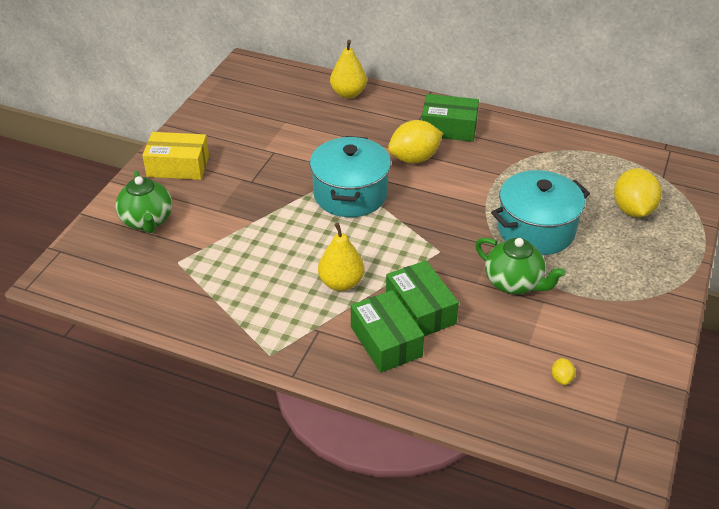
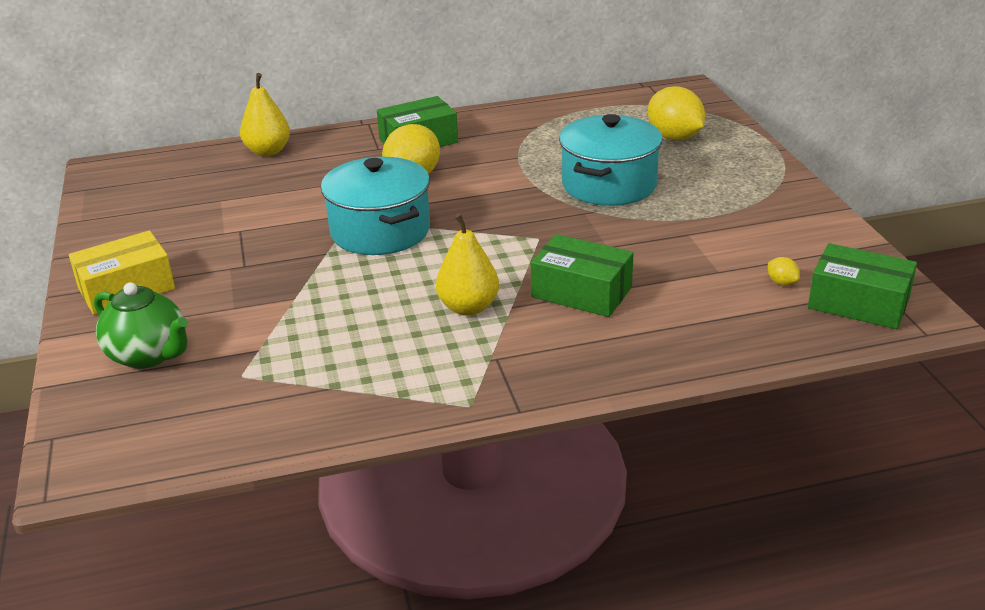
camera: 35 degrees left, 10 degrees down
(386, 341) = (581, 333): green box -> green box (858, 303)
(514, 283) = (643, 232): green teapot -> none

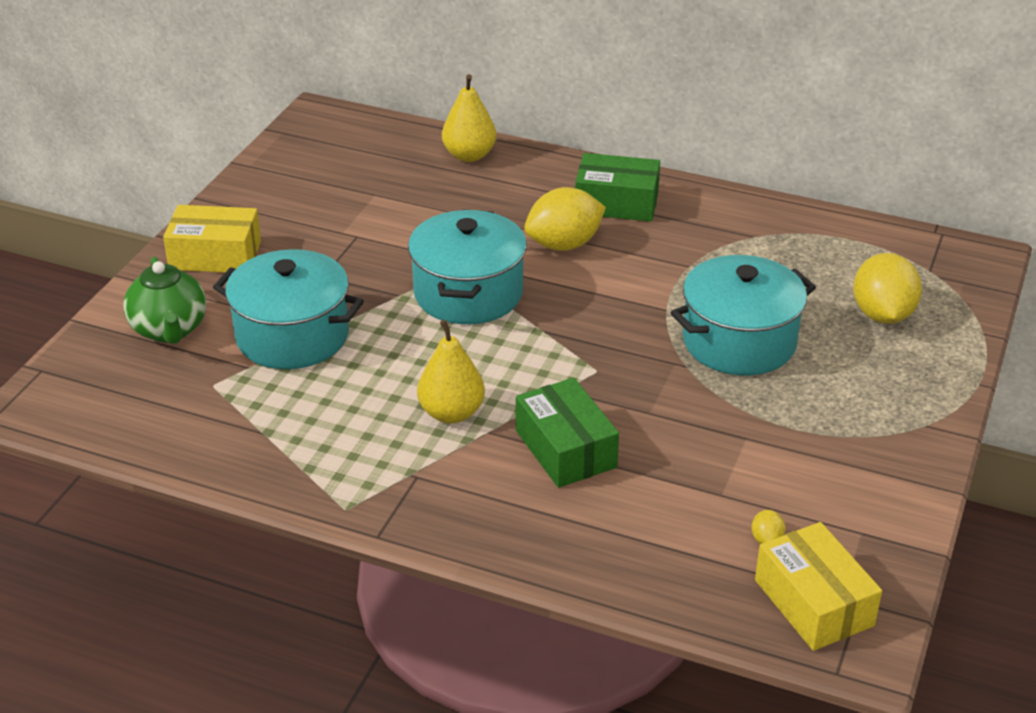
camera: 35 degrees right, 5 degrees up
(270, 313) = (292, 336): none -> turquoise pot
(858, 303) = (814, 602): green box -> yellow box

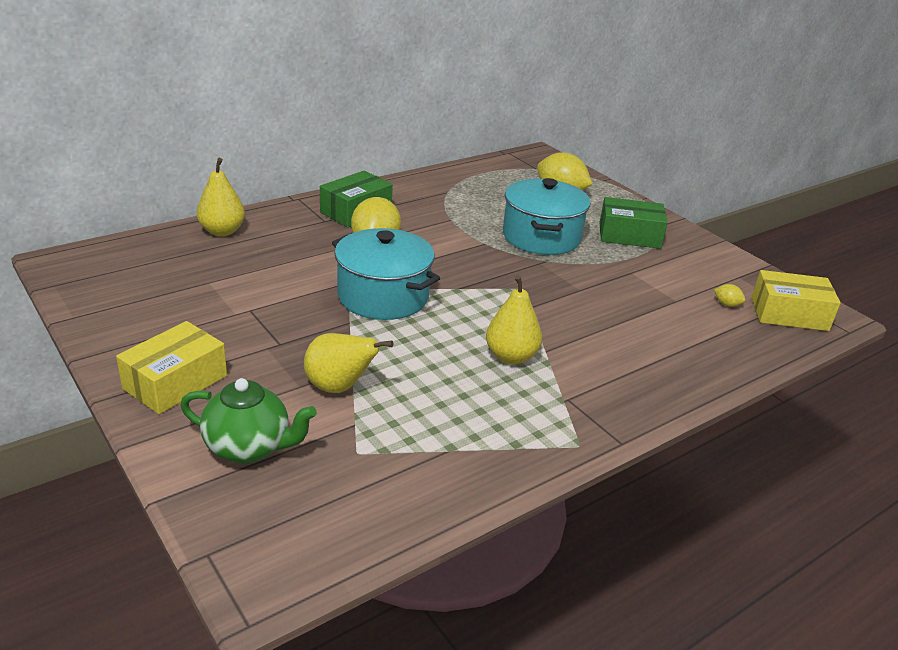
camera: 60 degrees left, 5 degrees down
(292, 336) = (339, 387): turquoise pot -> yellow pear
(566, 449) = (590, 331): green box -> green box (629, 235)

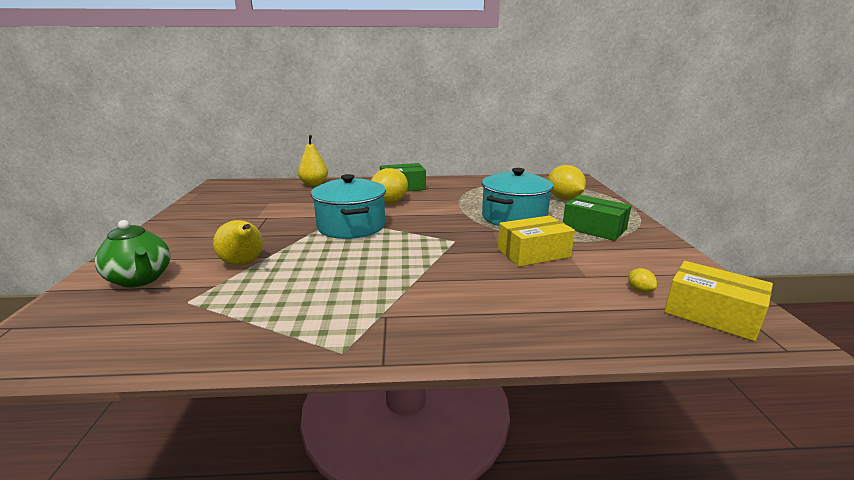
camera: 35 degrees right, 10 degrees down
(175, 382) = (170, 239): yellow box -> yellow box (533, 253)
(511, 356) = (383, 277): yellow pear -> none

